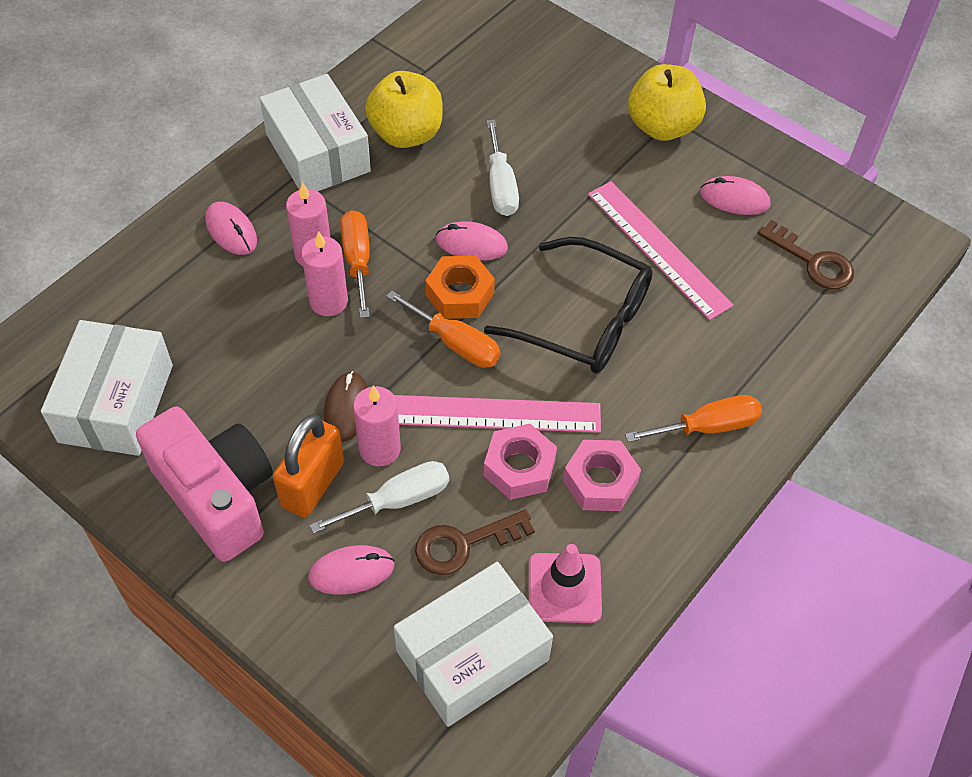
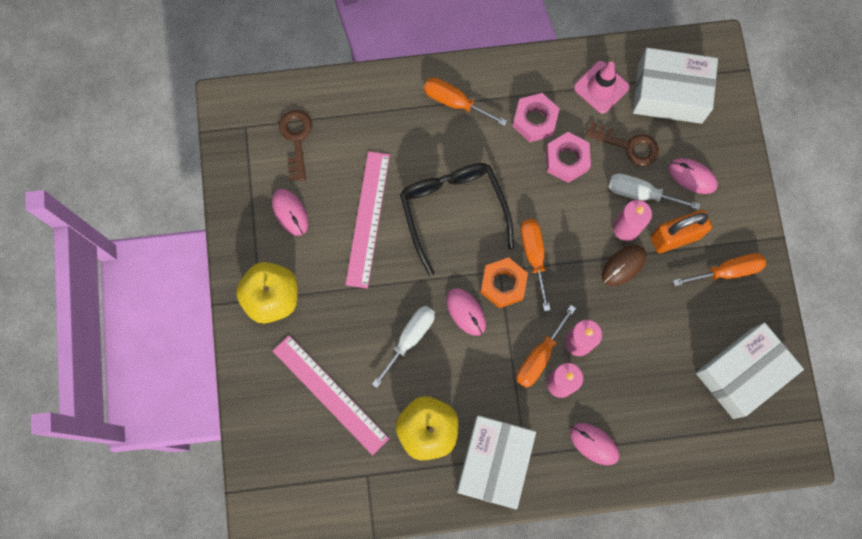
camera: 135 degrees left, 20 degrees up
(217, 495) = (727, 271): pink camera -> orange screwdriver
(231, 231) = (594, 444): pink mouse -> pink mouse turned 60 degrees counterclockwise
(494, 414) = (551, 198): pink ruler -> pink ruler (330, 394)

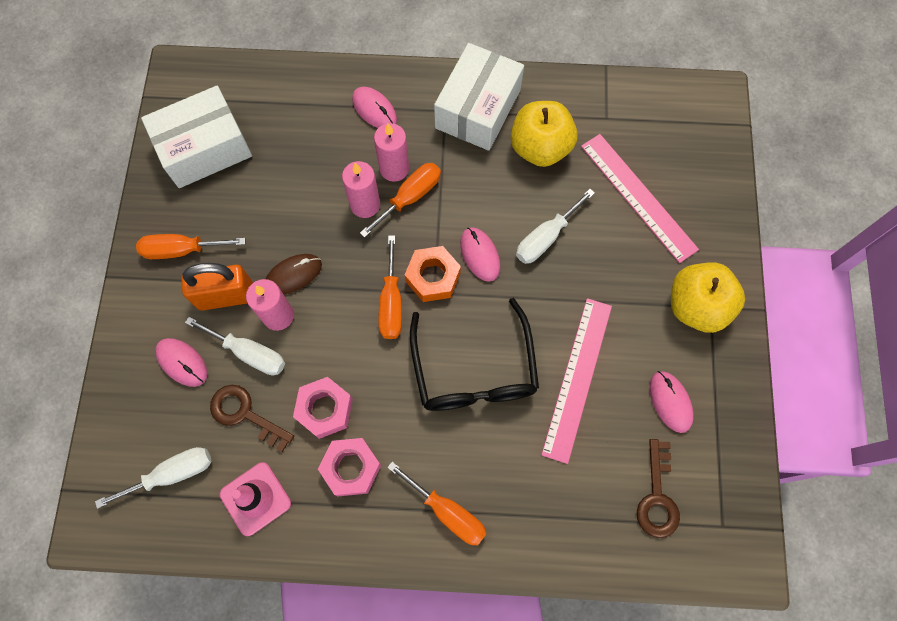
camera: 170 degrees left, 5 degrees down
(670, 93) = (172, 474): white box -> white screwdriver

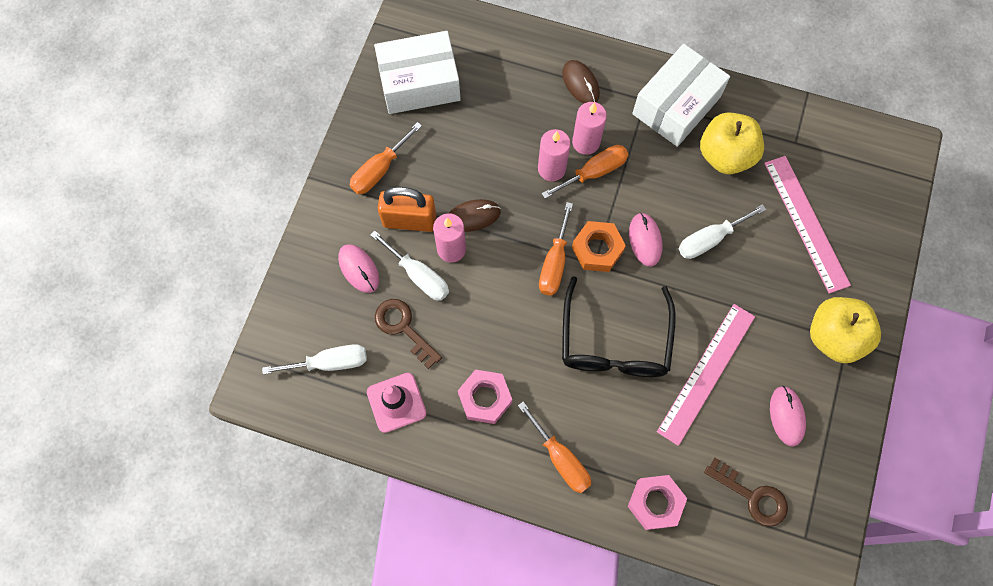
camera: 15 degrees right, 0 degrees up
(182, 250) = (379, 170): orange screwdriver -> orange screwdriver turned 60 degrees counterclockwise
(325, 409) = (473, 342): pink nut -> pink nut (655, 503)
(374, 109) = (580, 84): pink mouse -> brown mouse
(657, 497) = (752, 496): brown key -> brown key turned 75 degrees counterclockwise

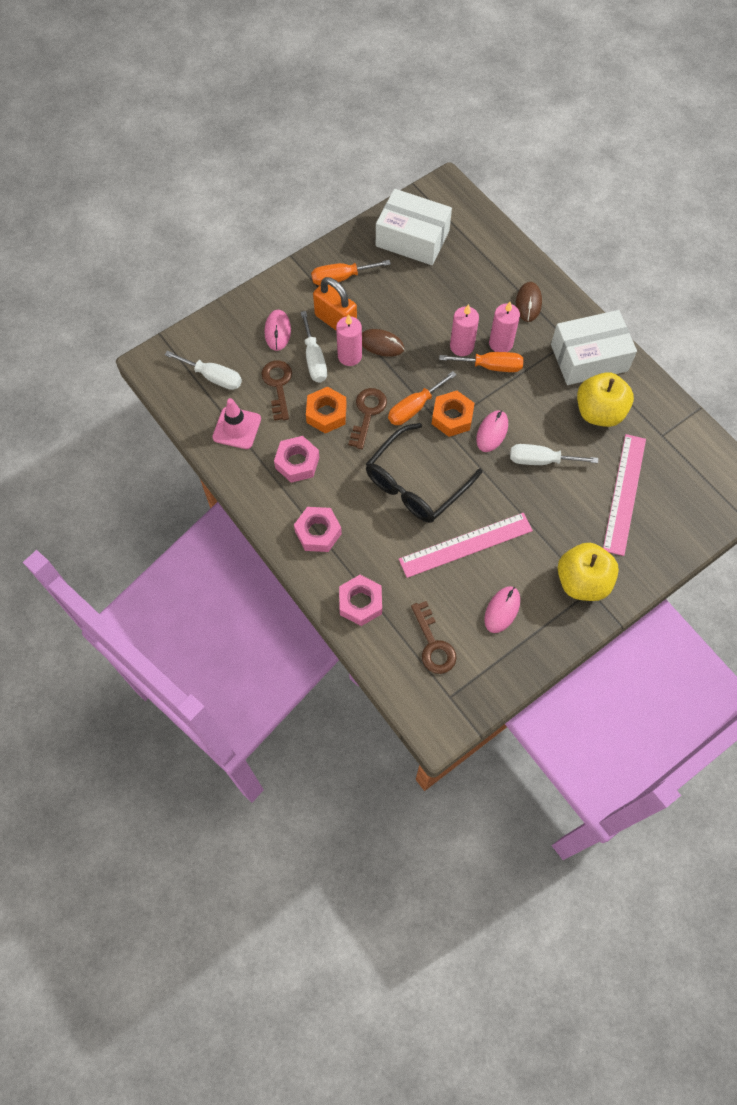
camera: 35 degrees right, 5 degrees down
(474, 326) = (326, 414): none -> orange nut
(514, 299) = (367, 413): none -> brown key
(560, 458) = (318, 532): orange screwdriver -> pink nut

